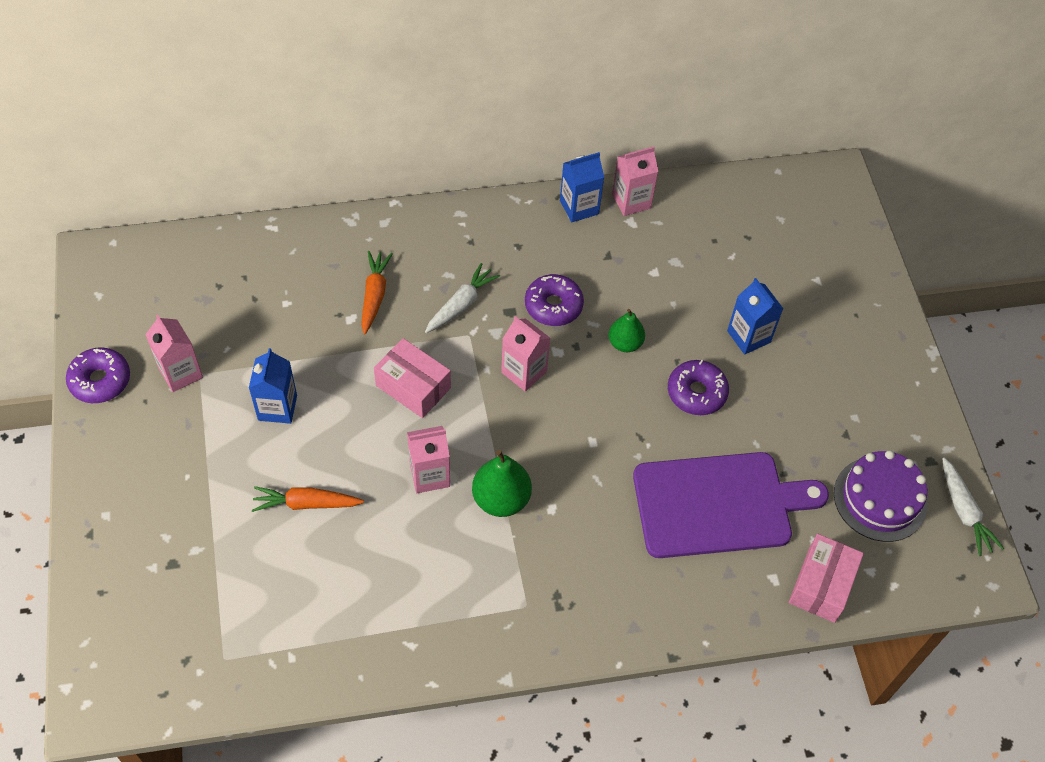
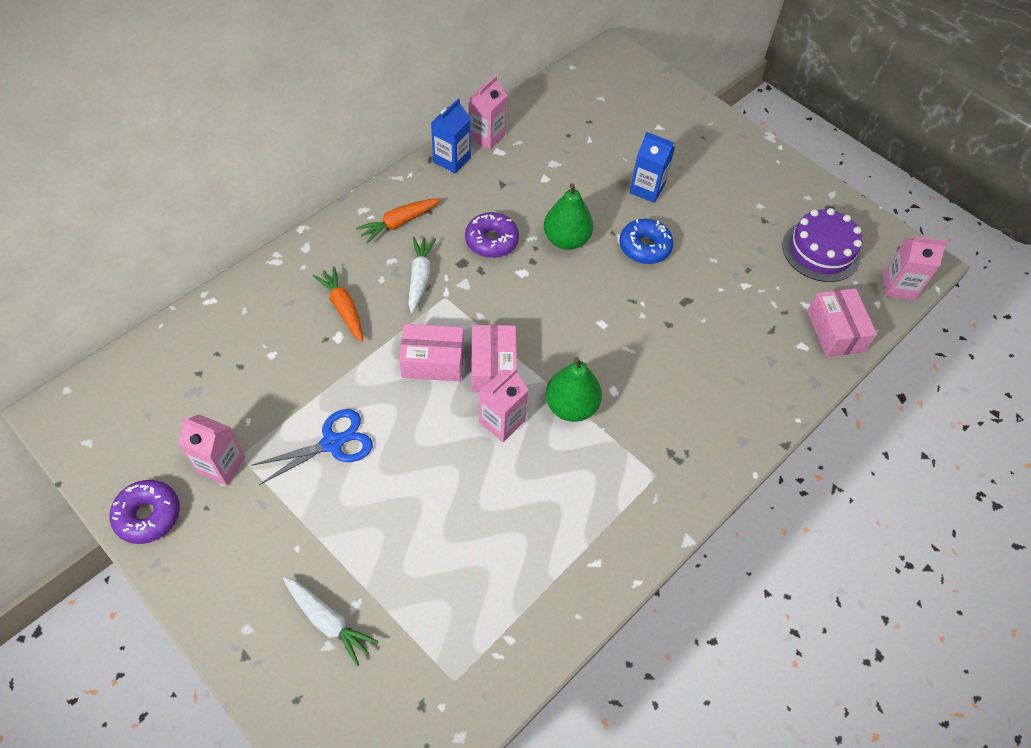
camera: 35 degrees left, 0 degrees up
(277, 407) = (332, 443): blue carton -> blue scissors
(306, 503) = (420, 506): orange carrot -> orange carrot (399, 223)
(461, 423) = (493, 367): none -> pink box
(524, 372) = (510, 301): pink carton -> pink carton (898, 287)
(625, 343) = (566, 240): green pear -> green pear, size x1.50
(696, 393) = (644, 247): purple donut -> blue donut
(718, 504) = (724, 316): purple cutting board -> none
(964, 512) = (876, 229): white carrot -> white carrot (328, 621)

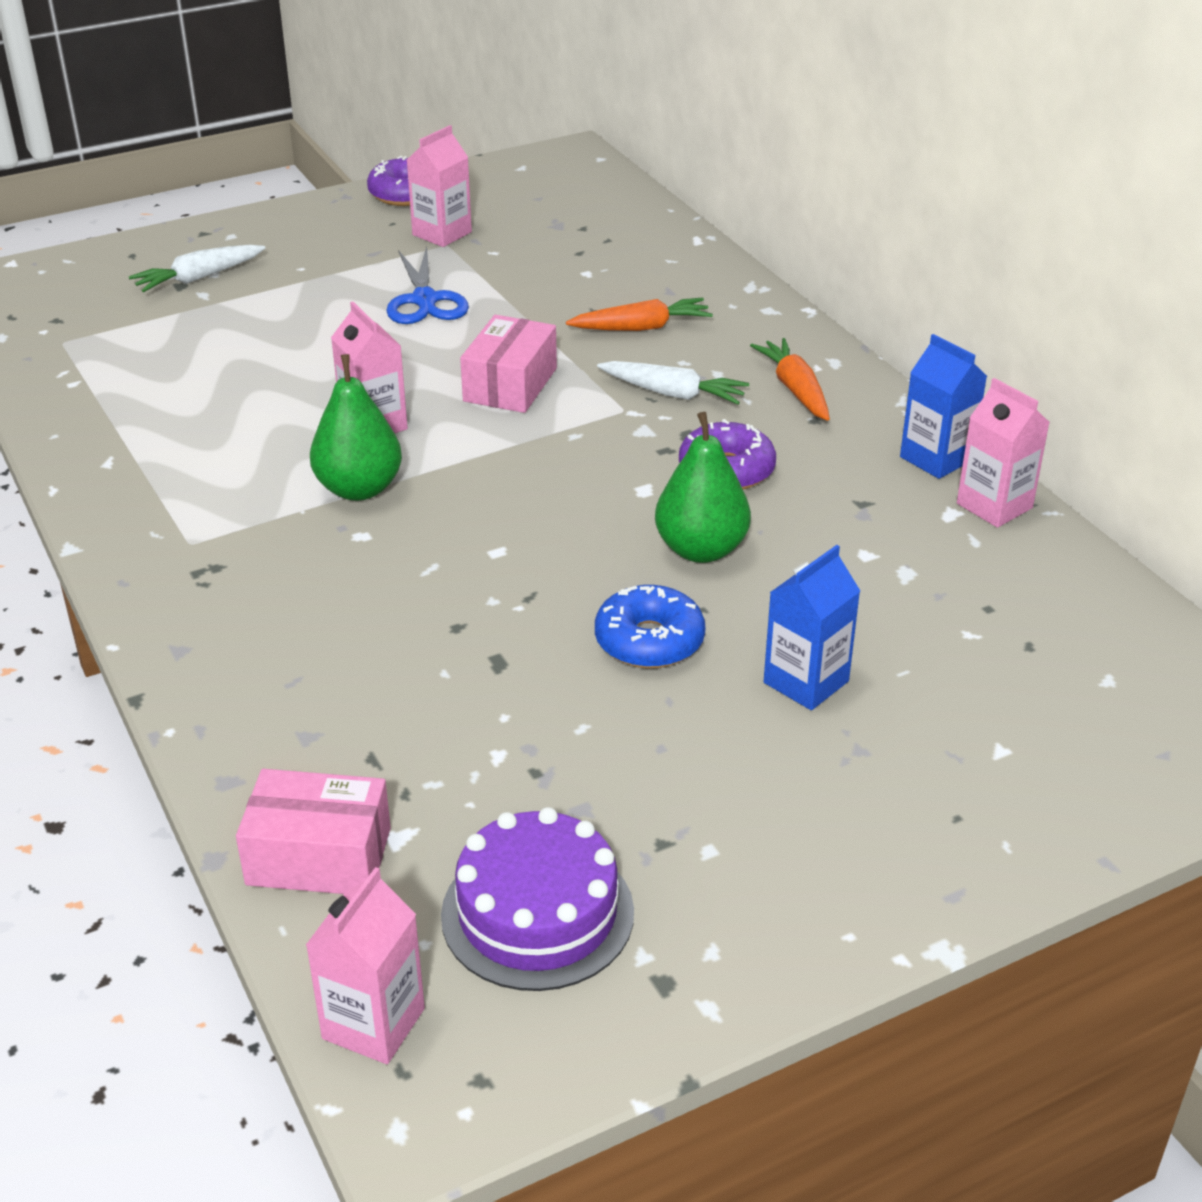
camera: 110 degrees right, 20 degrees down
(493, 367) = (470, 432): pink box -> none

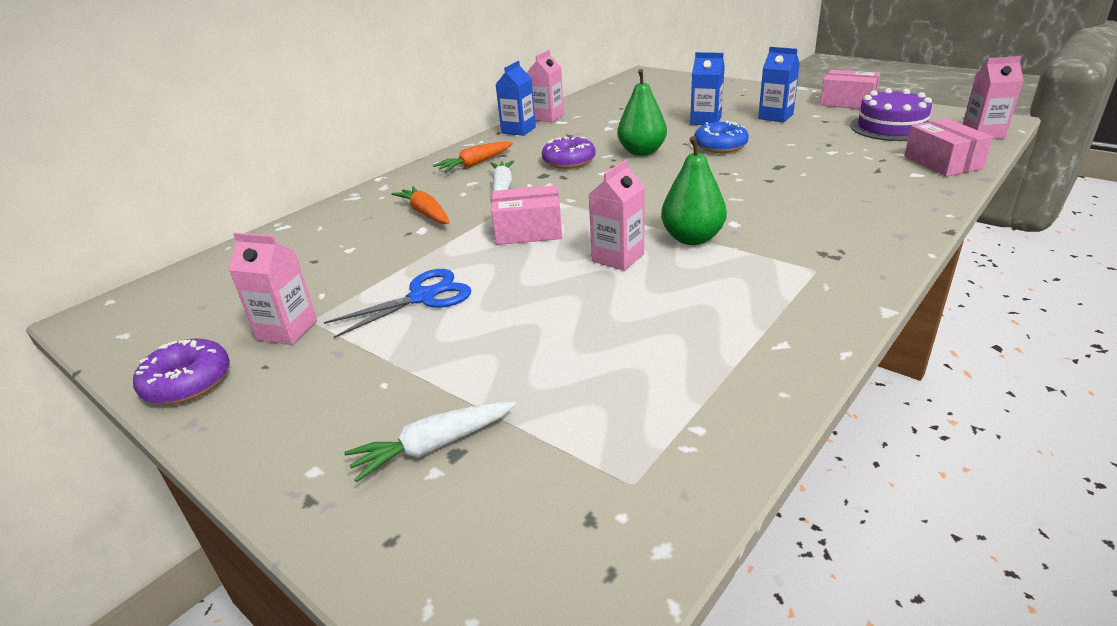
camera: 110 degrees left, 5 degrees down
(198, 278) = (433, 446): white carrot -> white carrot turned 120 degrees clockwise
(750, 786) = (775, 116): none -> blue carton
(755, 955) = (847, 102): none -> pink box

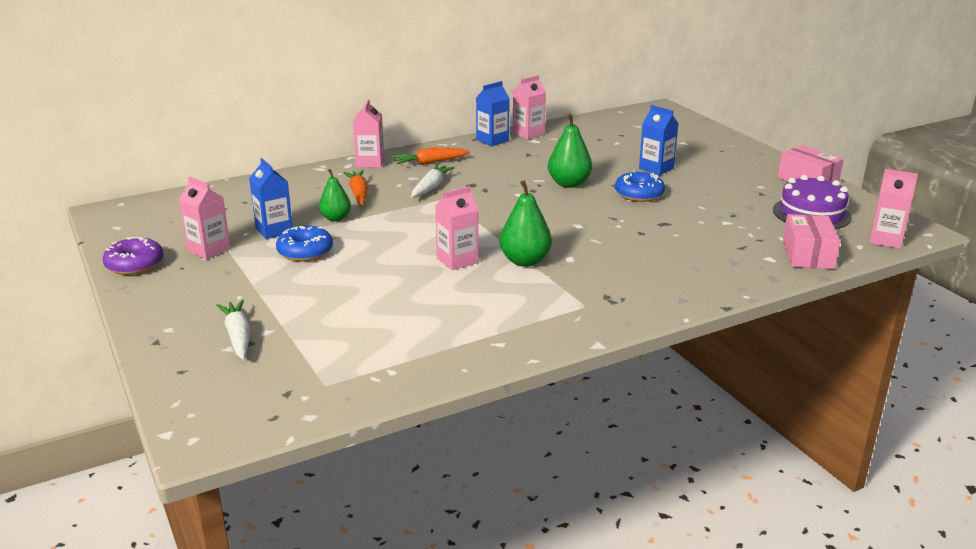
camera: 20 degrees right, 5 degrees down
(407, 179) = (370, 163): none -> pink carton
(423, 297) = (305, 252): blue scissors -> blue donut
(424, 247) = (336, 218): none -> green pear
(433, 446) = (238, 336): white carrot -> white carrot turned 75 degrees clockwise
(528, 231) = (416, 225): pink box -> none
(569, 161) = (503, 178): purple donut -> none
(775, 116) = (722, 179): blue carton -> blue carton (274, 230)

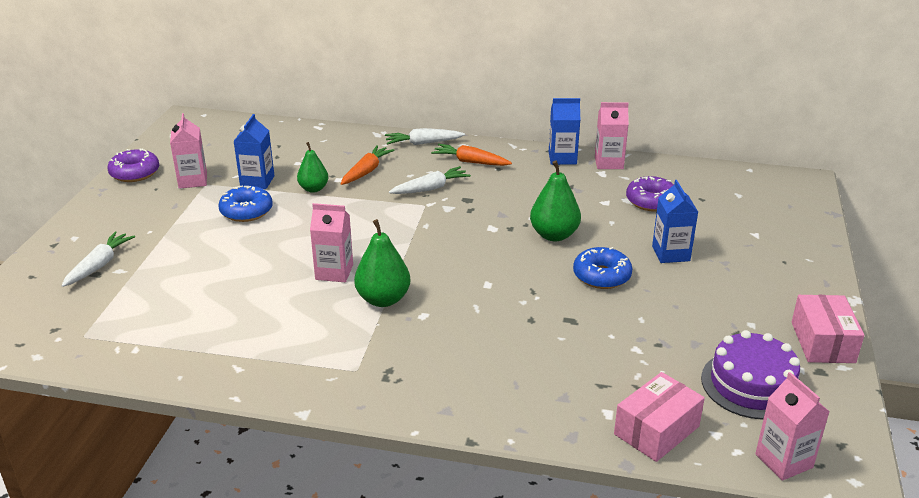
camera: 40 degrees right, 5 degrees up
(370, 163) = (423, 143): pink carton -> white carrot
(594, 146) = (651, 201): none -> purple donut

